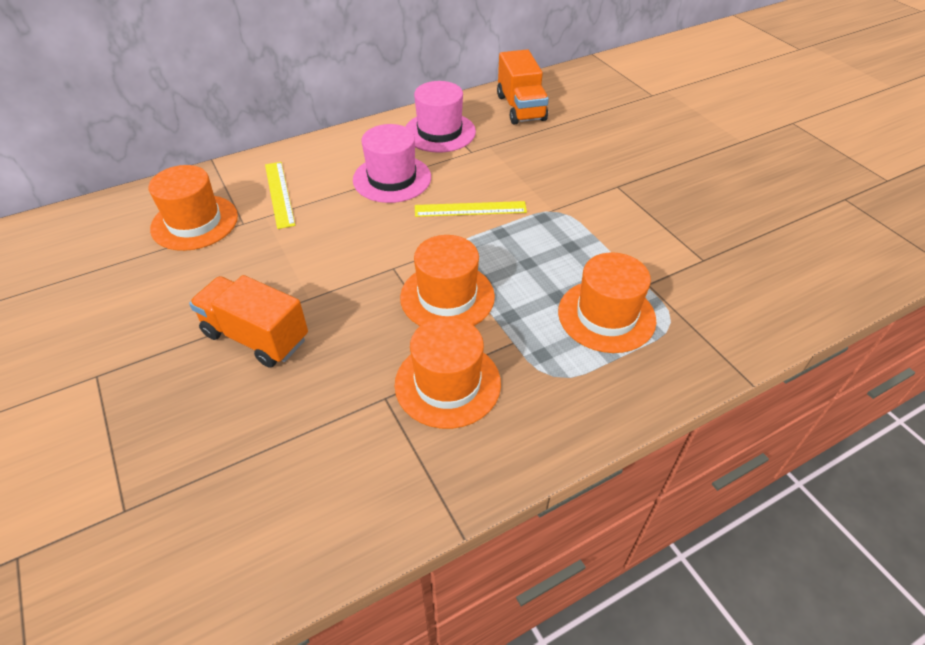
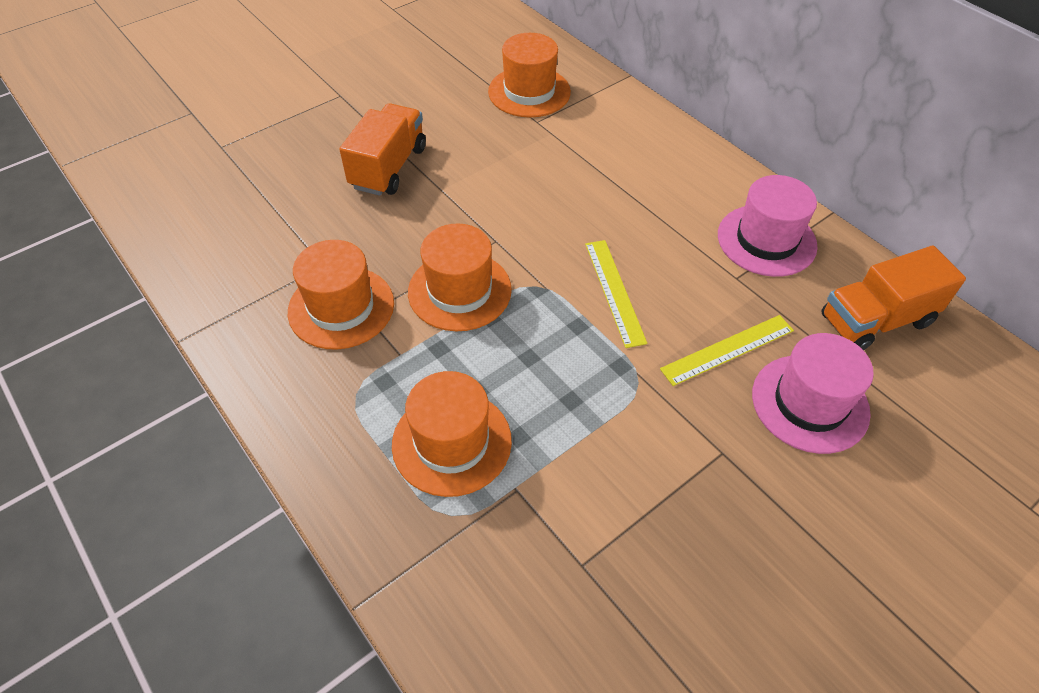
camera: 80 degrees right, 5 degrees up
(279, 194) = (590, 134): yellow ruler -> yellow ruler (727, 349)
(392, 178) = (649, 213): pink hat -> pink hat (810, 403)

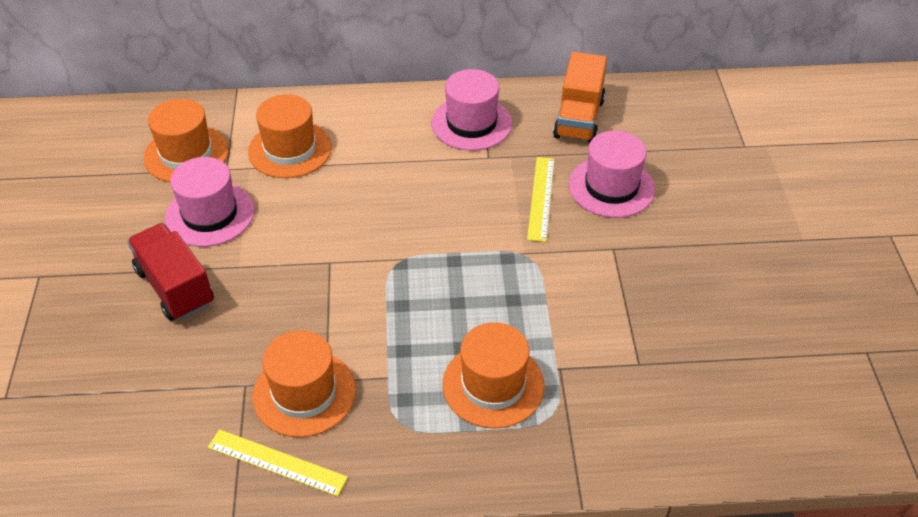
camera: 55 degrees left, 5 degrees down
(388, 167) = (175, 287): orange truck -> red truck
(459, 291) = (358, 310): orange hat -> orange hat (290, 149)
(480, 141) = (210, 214): none -> pink hat
(614, 291) = (442, 224): yellow ruler -> yellow ruler (277, 462)

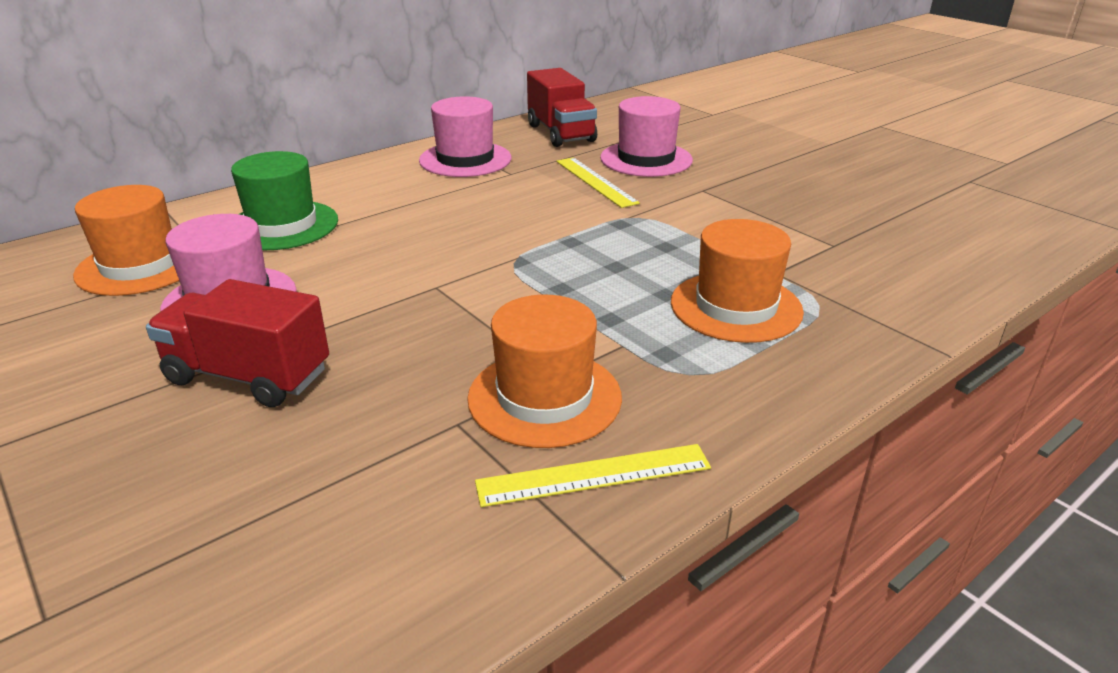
camera: 35 degrees left, 15 degrees down
(290, 149) = (282, 225): orange hat -> green hat
(579, 119) = (561, 133): orange truck -> red truck

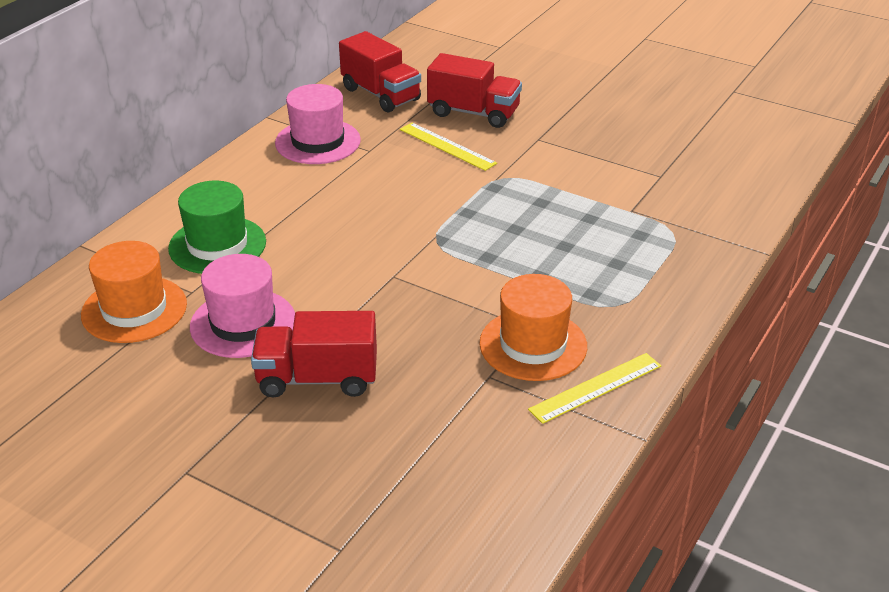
camera: 20 degrees left, 5 degrees up
(646, 159) = (473, 113): pink hat -> red truck
(736, 307) = (618, 246): orange hat -> none

